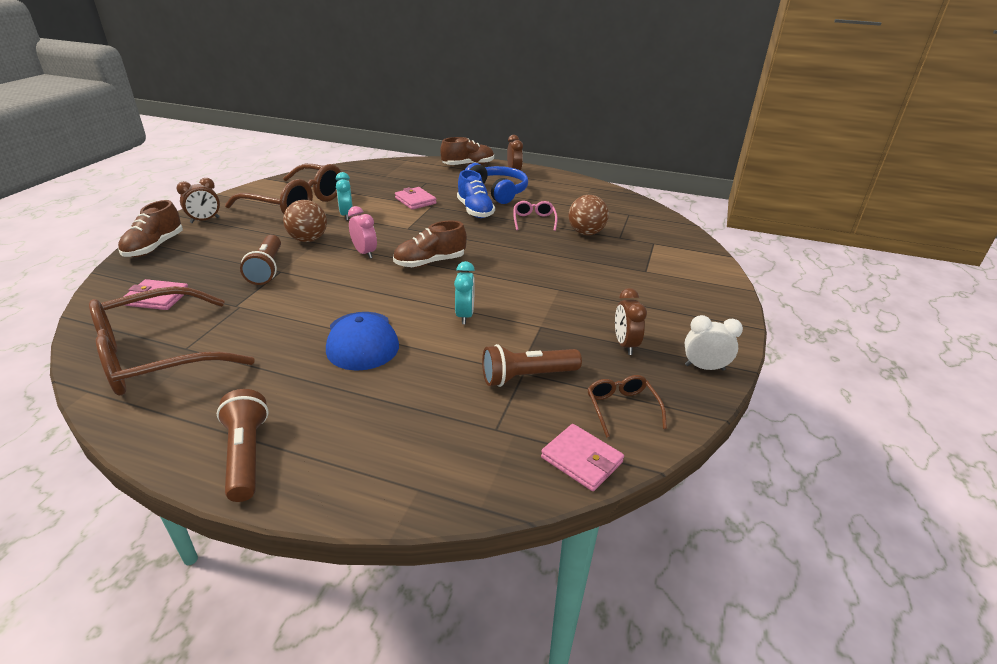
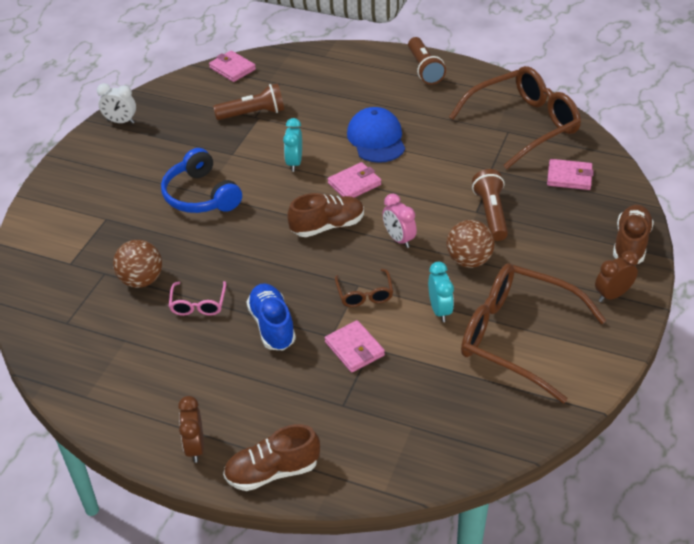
camera: 175 degrees left, 10 degrees up
(398, 295) = (354, 184): none -> pink wallet
(498, 191) = (233, 378): blue headphones -> blue headphones (201, 195)
(622, 408) = (195, 95): brown glasses -> brown glasses (364, 294)
(625, 345) = (170, 138): brown clock -> none

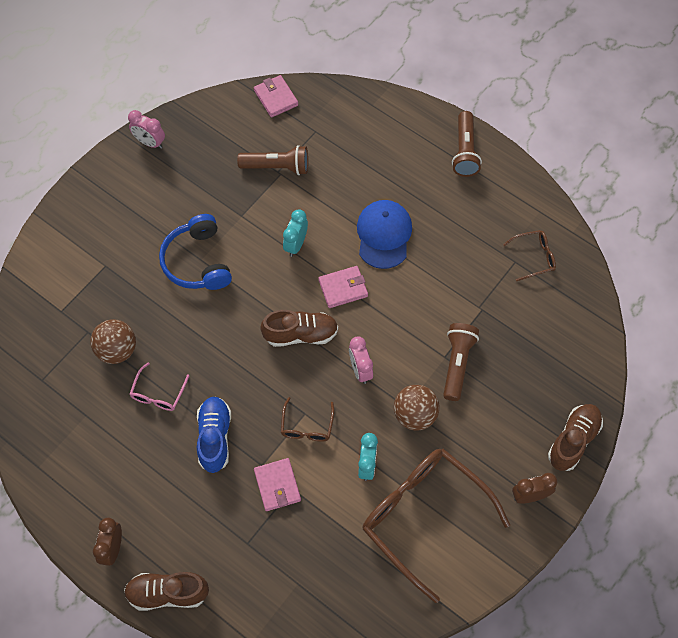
camera: 15 degrees right, 20 degrees up
(120, 122) = (150, 142): white clock -> pink clock
(523, 125) = (534, 257): brown glasses -> brown glasses, size x0.44
(569, 177) = (550, 339): pink wallet -> none

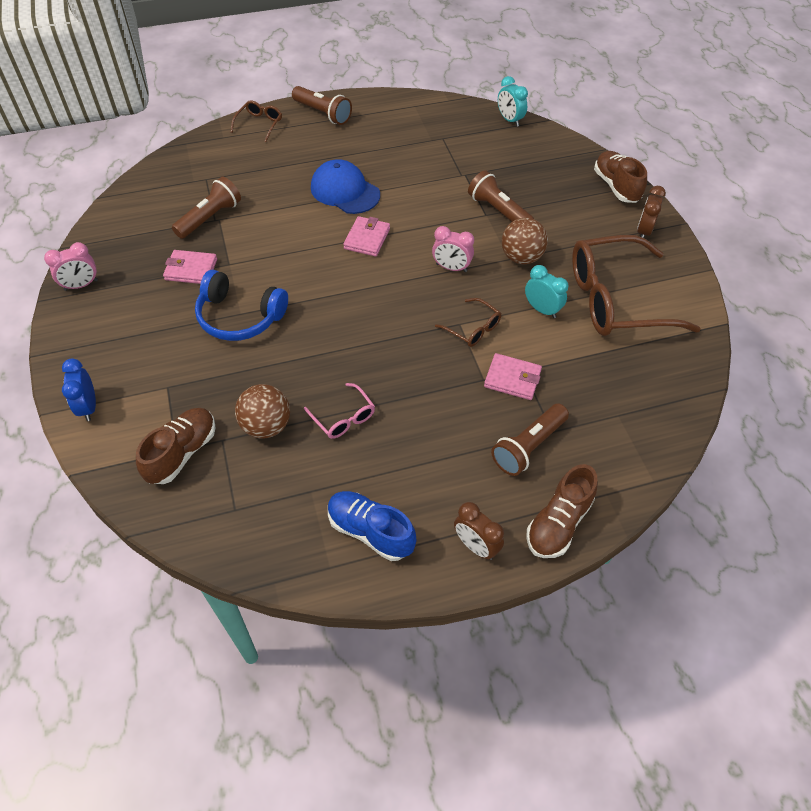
camera: 55 degrees left, 10 degrees down
(57, 234) = (88, 407): none -> blue clock
(214, 437) = (427, 399): blue shoe -> blue shoe (370, 531)
(220, 534) = (528, 447): none -> brown flashlight
(276, 98) = (145, 184): pink wallet -> pink wallet (191, 269)
(296, 244) = (295, 245): turquoise clock -> turquoise clock (509, 120)
(301, 334) = (382, 286): brown shoe -> brown shoe (182, 453)
(534, 257) = (449, 127): brown glasses -> brown glasses (259, 124)

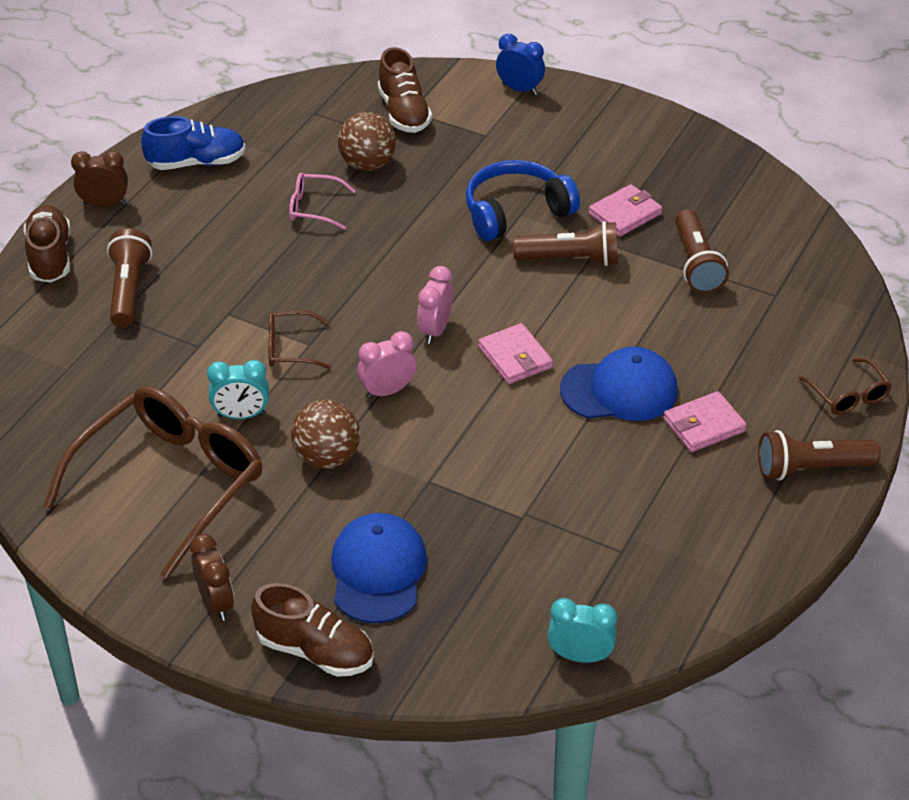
camera: 135 degrees right, 10 degrees down
(81, 285) = (687, 141): pink clock -> pink clock (435, 330)
(498, 211) = (420, 496): brown flashlight -> brown flashlight (570, 259)
(512, 379) = (201, 331): pink wallet -> pink wallet (704, 425)
(555, 196) = (378, 571): none -> blue cap

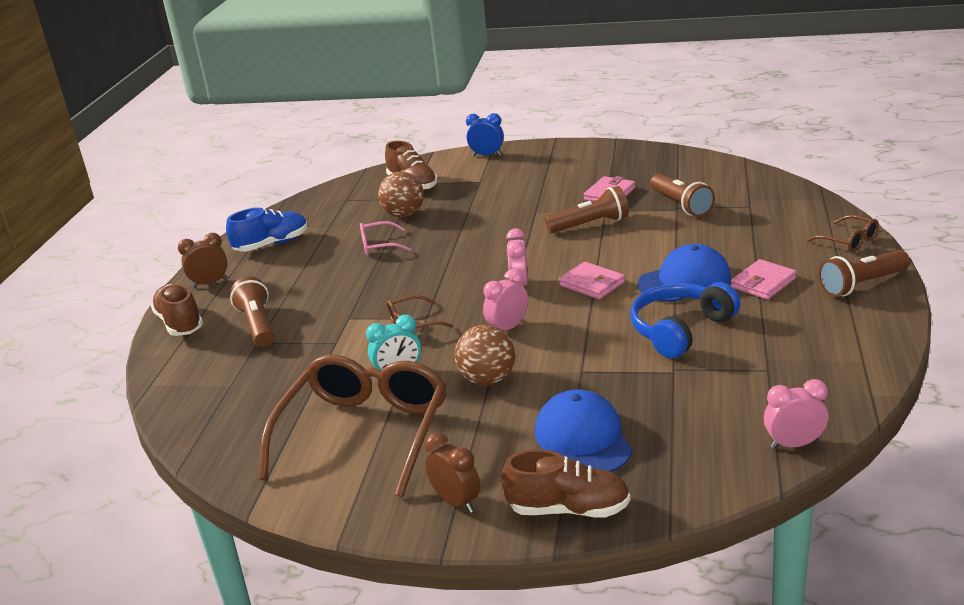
camera: 15 degrees left, 15 degrees down
(516, 212) = (531, 211): blue headphones -> blue headphones (680, 330)
(580, 656) = (794, 444): turquoise clock -> pink clock

